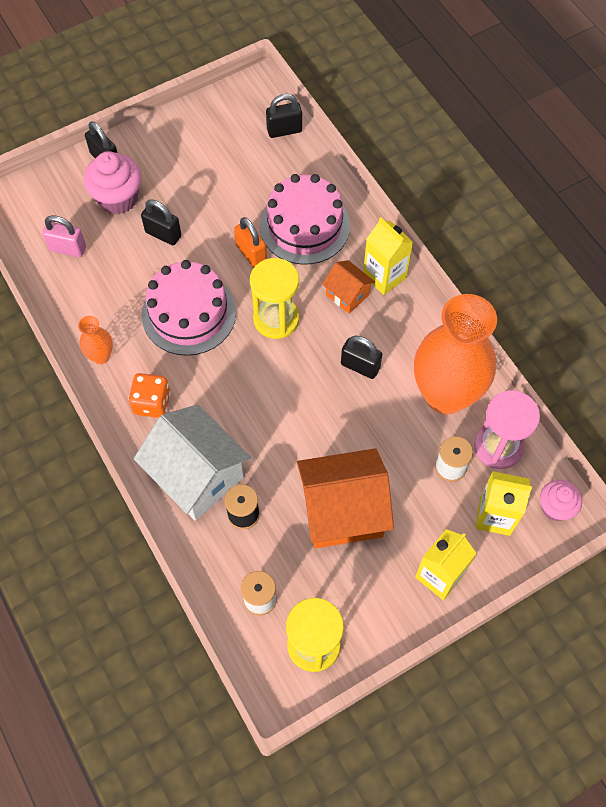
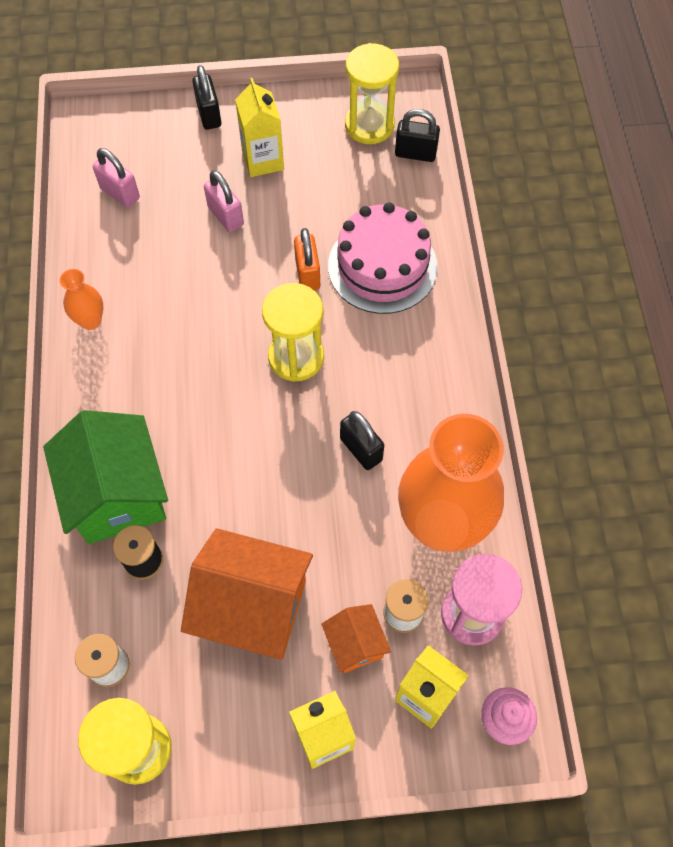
camera: 25 degrees right, 0 degrees up
(118, 198) = (199, 160): pink cupcake -> none
(152, 403) = (115, 394): orange dice -> none
(163, 234) = (226, 216): black padlock -> pink padlock
(189, 313) = (206, 312): pink cake -> none
(197, 476) = (118, 495): white house -> green house
(237, 121) = (369, 125): none -> yellow hourglass
(347, 295) = (389, 362): orange house -> orange house (355, 644)
(384, 276) = (442, 358): yellow carton -> yellow carton (263, 160)

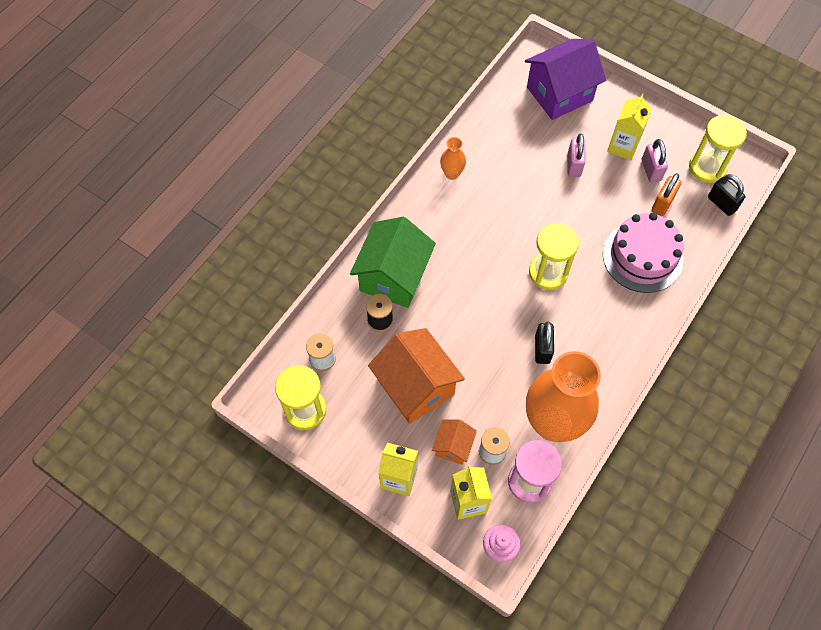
camera: 40 degrees right, 0 degrees up
(120, 193) = (524, 112): pink padlock -> pink padlock (651, 170)
(144, 147) = (559, 94): none -> purple house
(209, 115) = (613, 98): black padlock -> none
(307, 274) = (594, 230): orange padlock -> orange padlock (662, 203)

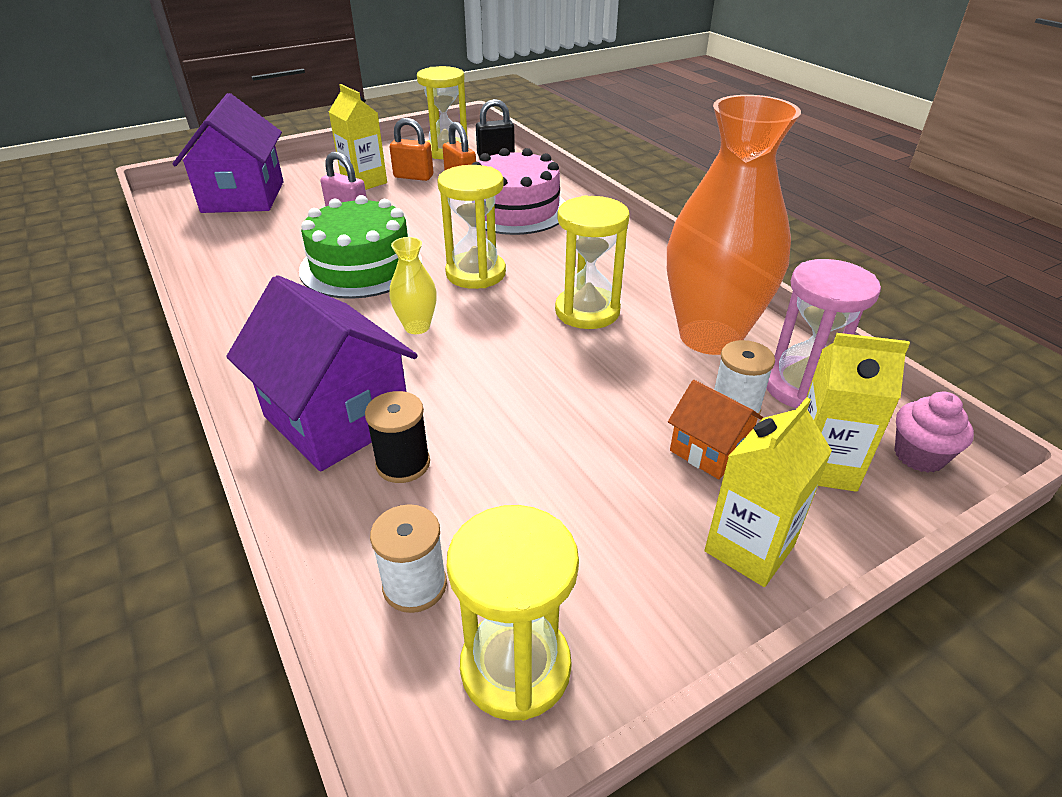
camera: 65 degrees left, 25 degrees down
(393, 277) = (337, 418): green house -> purple house
(415, 387) = (568, 460): orange house -> none
(452, 173) = (236, 303): orange vase -> none
(479, 271) = (417, 327): none -> yellow vase
(521, 209) = (361, 266): none -> green cake
(542, 349) = (587, 311): black padlock -> yellow hourglass
(651, 170) = (413, 176): pink padlock -> orange padlock

